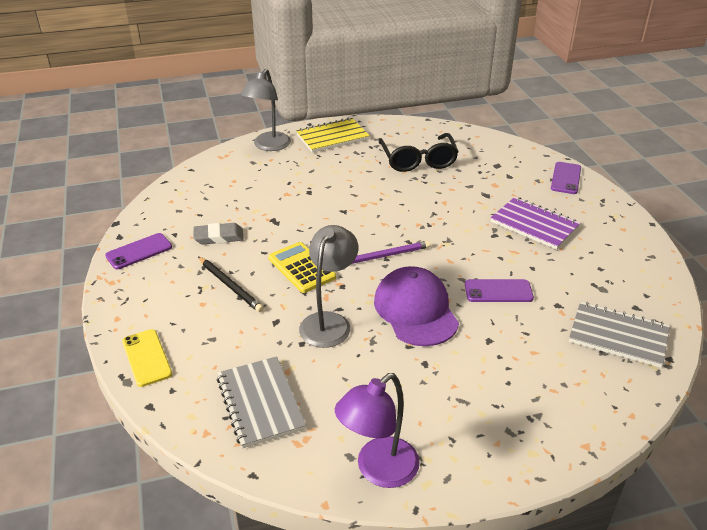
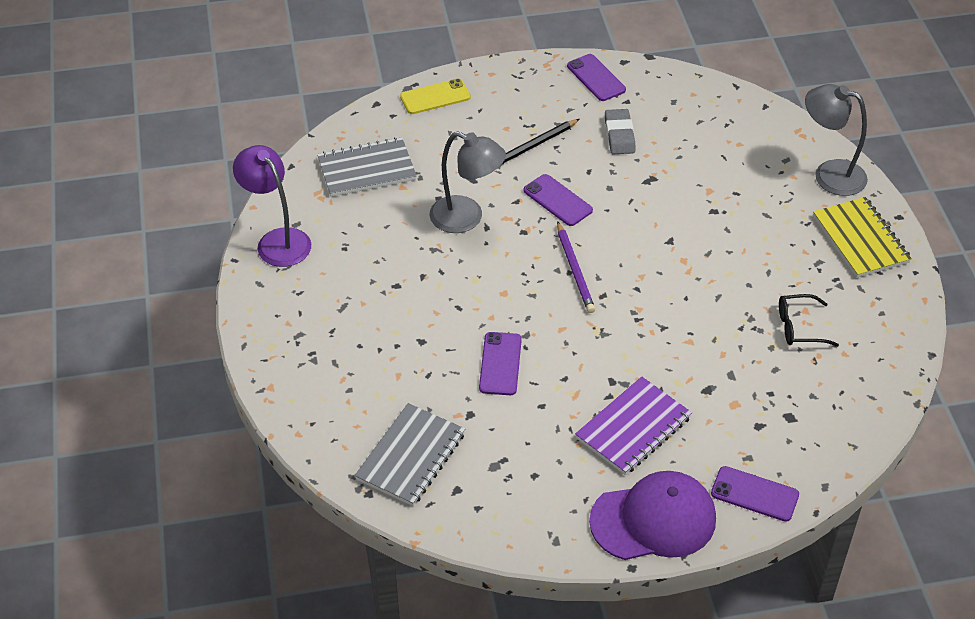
camera: 95 degrees right, 10 degrees up
(301, 268) = (558, 200): yellow calculator -> purple phone
(415, 310) = (476, 287): purple cap -> purple cap (653, 520)
(418, 160) = (799, 327): black glasses -> black glasses, size x0.58

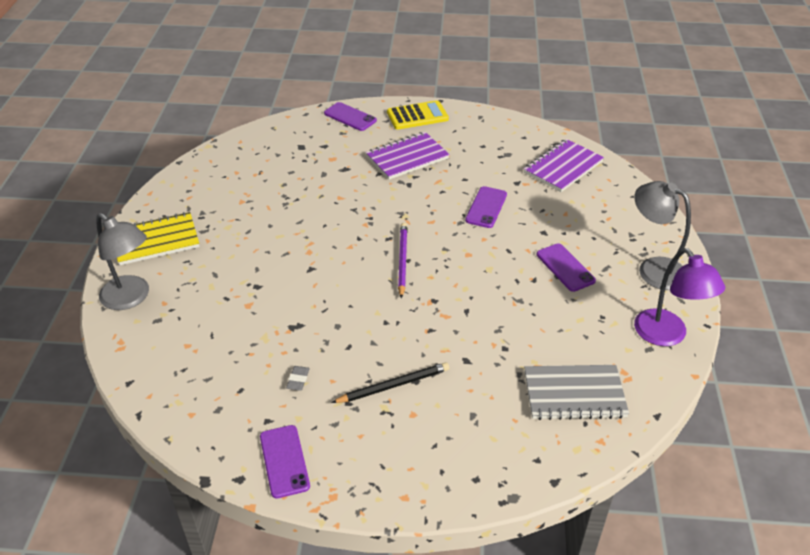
camera: 165 degrees left, 5 degrees down
(411, 456) = (563, 167): grey notebook -> purple notebook
(435, 97) = (482, 475): yellow phone -> none
(466, 218) = (482, 322): grey lamp -> grey lamp (653, 269)
(558, 200) = (391, 323): purple phone -> purple phone (565, 267)
(619, 135) = (298, 380): grey eraser -> grey eraser, size x0.57
(653, 520) = (417, 116): purple cap -> yellow calculator
(799, 327) = (254, 192): black glasses -> none
(860, 239) = (156, 240): yellow notebook -> yellow notebook turned 75 degrees clockwise

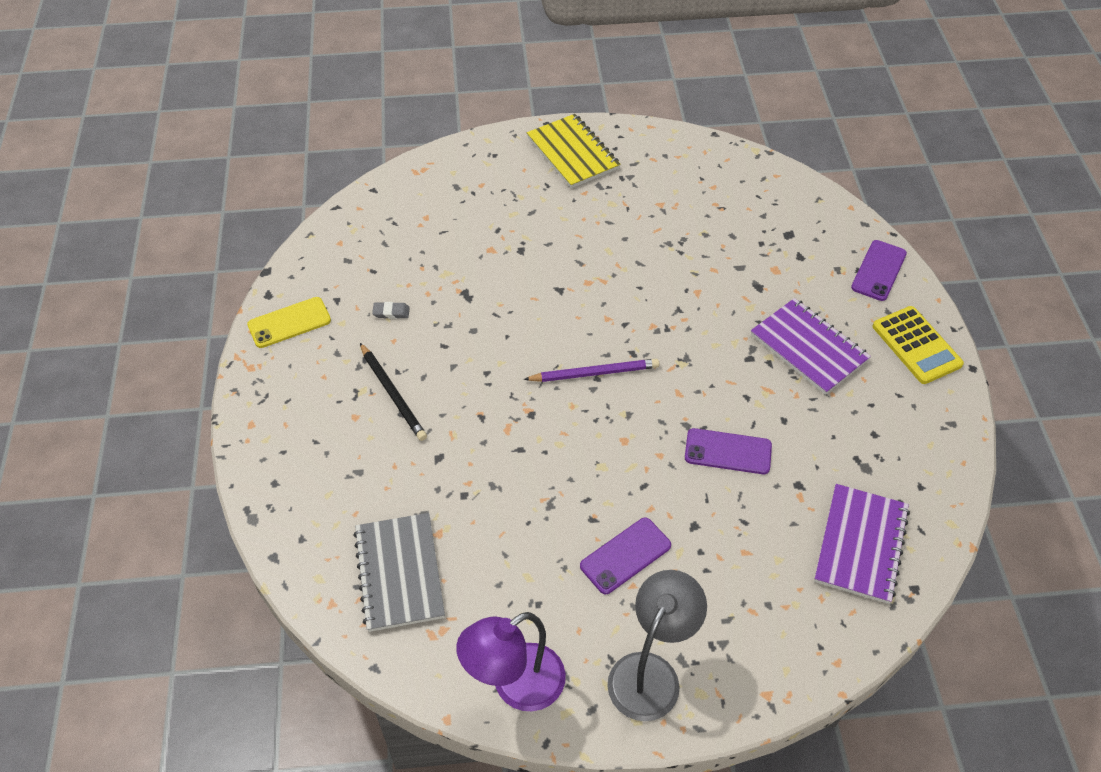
camera: 80 degrees right, 10 degrees up
(131, 298) = (483, 159): grey lamp -> none
(284, 461) = (289, 323): purple phone -> yellow phone
(563, 167) = (860, 545): purple notebook -> purple notebook turned 75 degrees clockwise

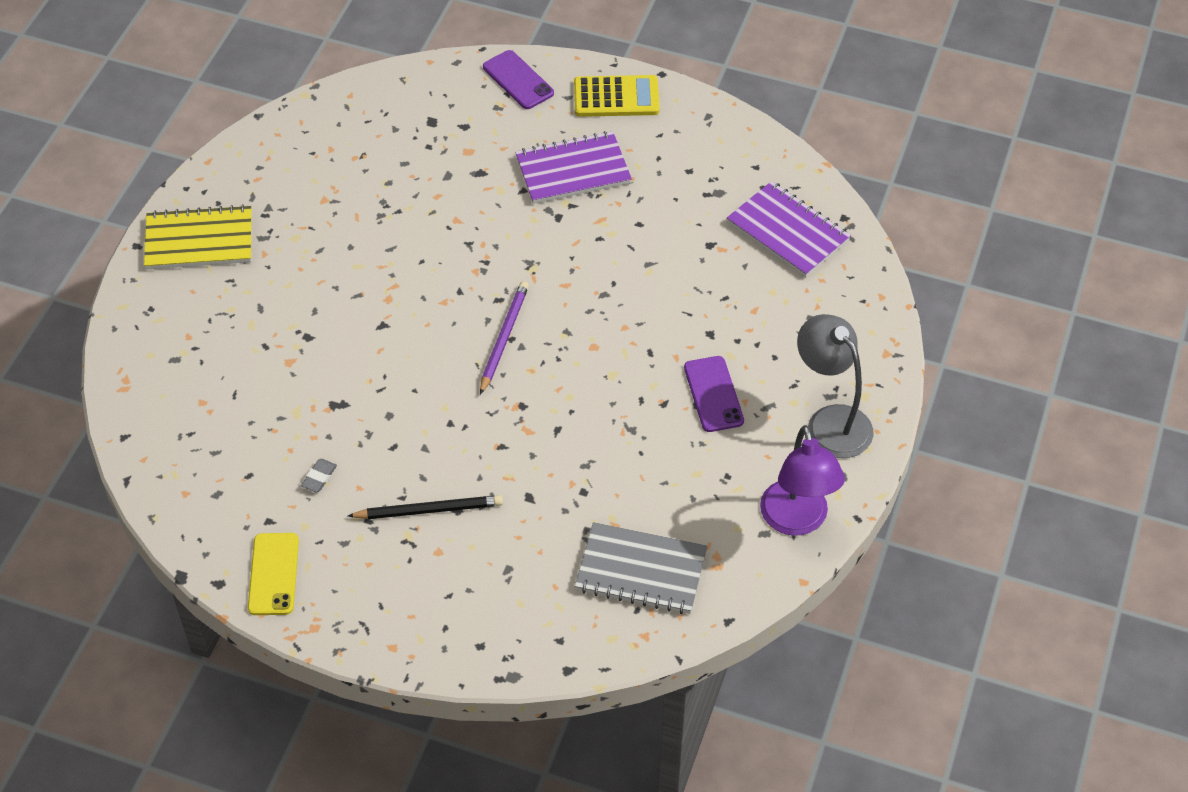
camera: 65 degrees left, 0 degrees up
(728, 451) = (649, 277): purple phone -> none

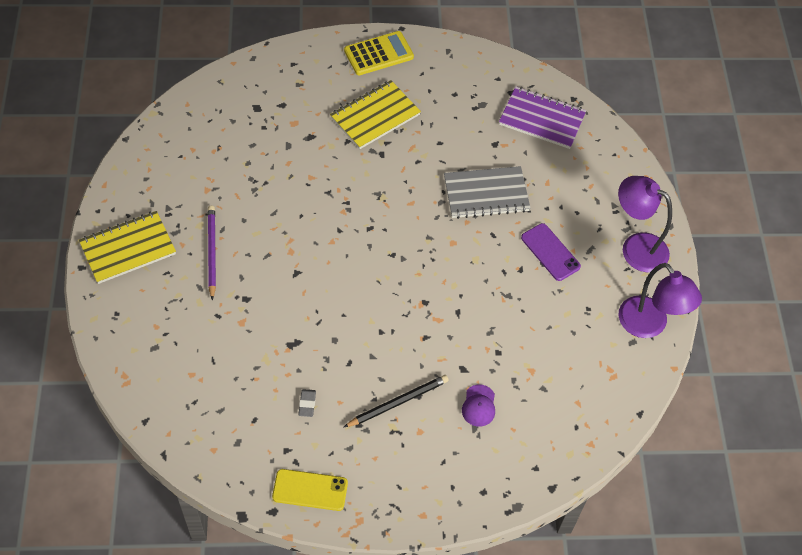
camera: 25 degrees left, 5 degrees up
(273, 574) = (310, 490): yellow phone -> yellow phone turned 60 degrees counterclockwise
(503, 338) = (387, 256): purple pencil -> purple pencil (211, 252)
(518, 80) = (303, 60): purple phone -> none
(526, 546) = (479, 406): none -> purple cap
(573, 170) = (375, 116): purple notebook -> yellow notebook
(641, 571) = (565, 397): grey notebook -> grey notebook (486, 194)
(830, 421) = (636, 247): grey lamp -> purple lamp

